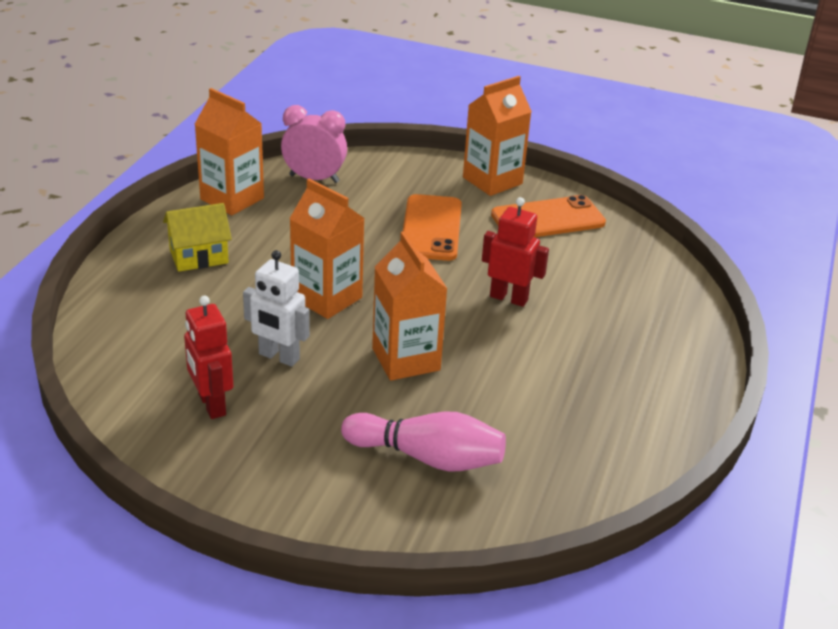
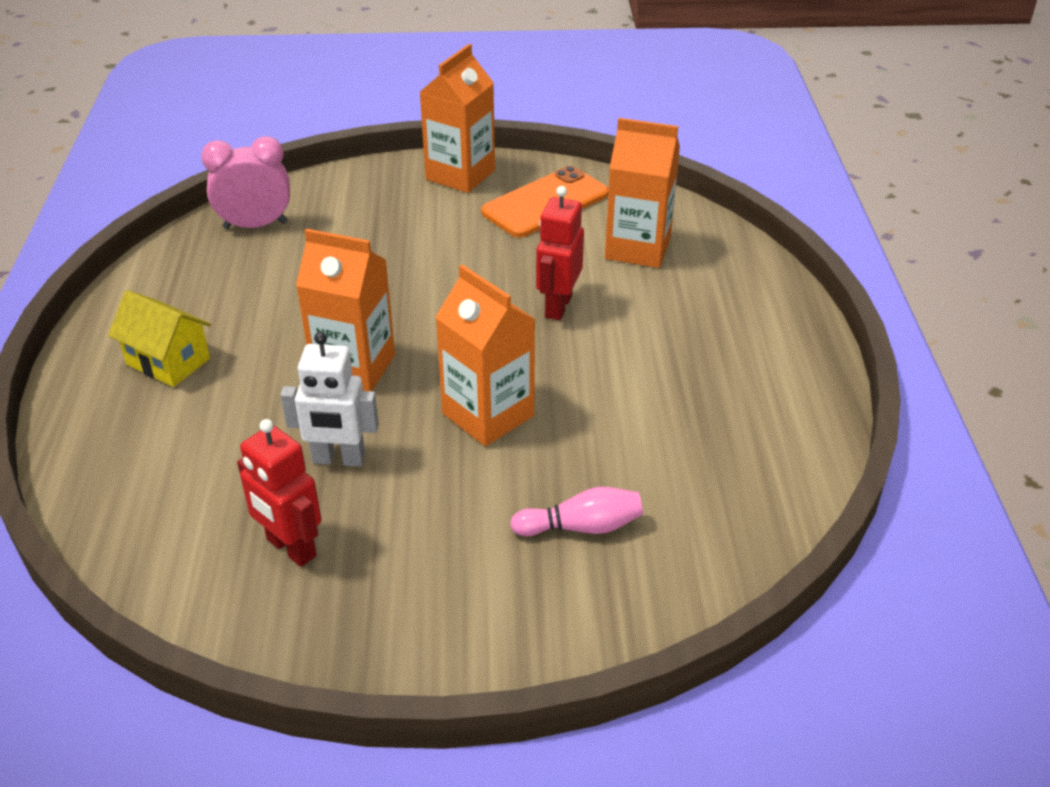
camera: 20 degrees left, 5 degrees up
(199, 256) = (168, 361): yellow house -> yellow house turned 75 degrees clockwise
(232, 199) = (169, 277): orange carton -> orange carton (638, 248)
(427, 457) = (581, 527): pink bowling pin -> pink bowling pin, size x0.64
(431, 228) = (425, 248): orange phone -> none
(509, 298) = (558, 306): red robot -> red robot turned 75 degrees counterclockwise

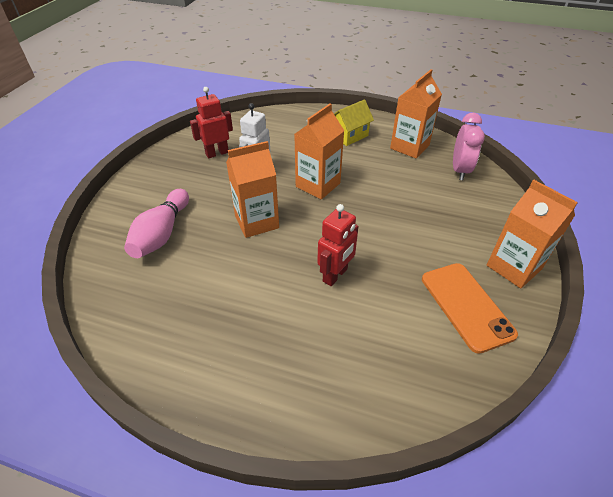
camera: 110 degrees right, 5 degrees up
(558, 306) = (335, 275): red robot -> red robot turned 90 degrees clockwise
(581, 527) = (162, 234): pink bowling pin -> pink bowling pin, size x1.56
(638, 248) = (389, 344): orange carton -> orange carton (409, 147)

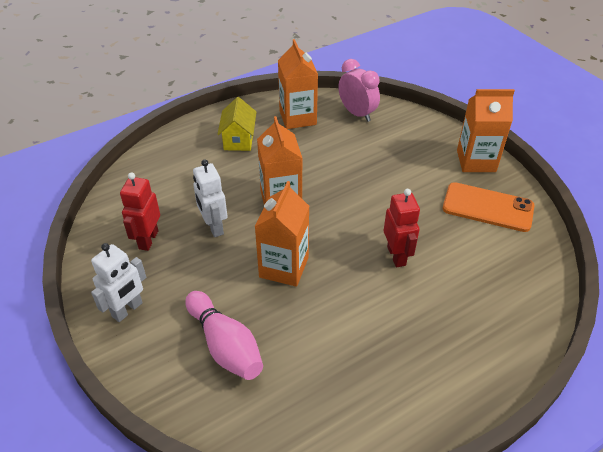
camera: 50 degrees left, 0 degrees up
(154, 178) = (127, 310): none -> white robot

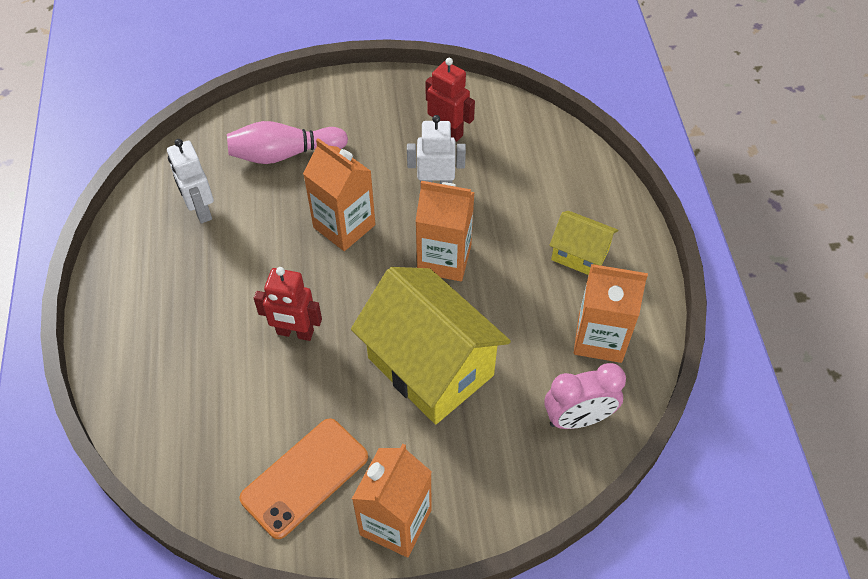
camera: 115 degrees right, 10 degrees up
(127, 310) = (367, 100): white robot -> white robot (201, 210)
(370, 179) = (430, 367): none -> yellow house

